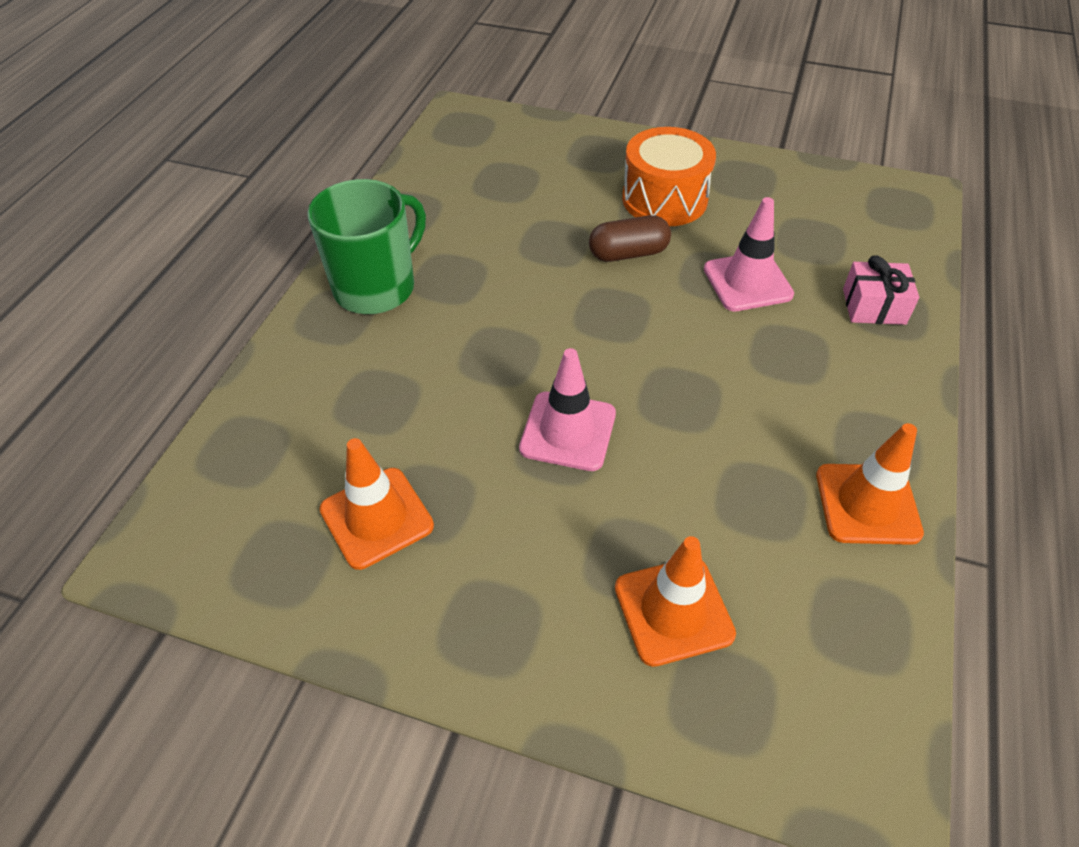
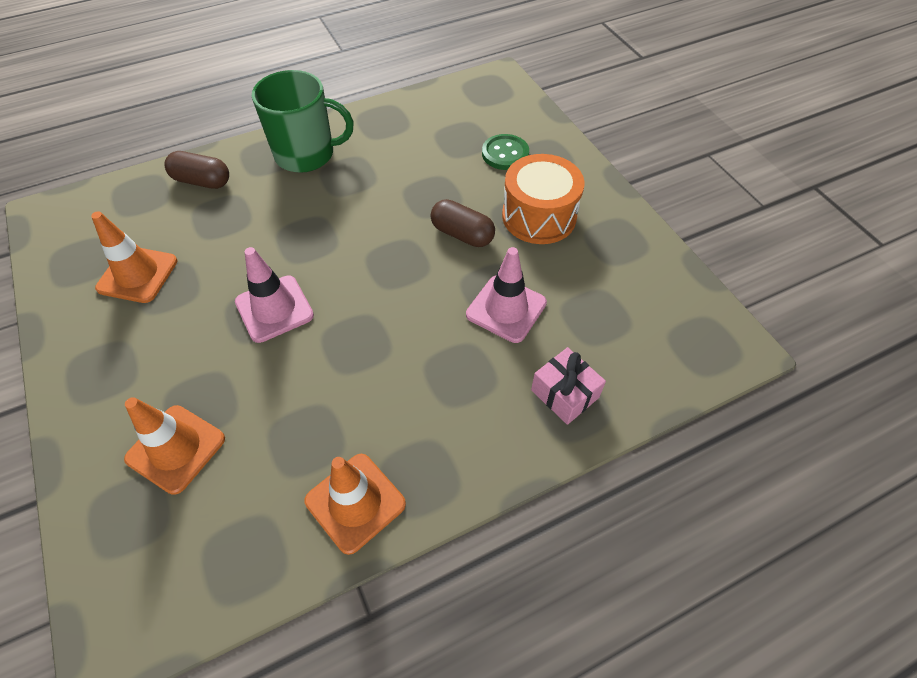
camera: 45 degrees right, 5 degrees up
(299, 386) = (202, 181): none -> brown capsule
(563, 170) = (505, 154): none -> green button

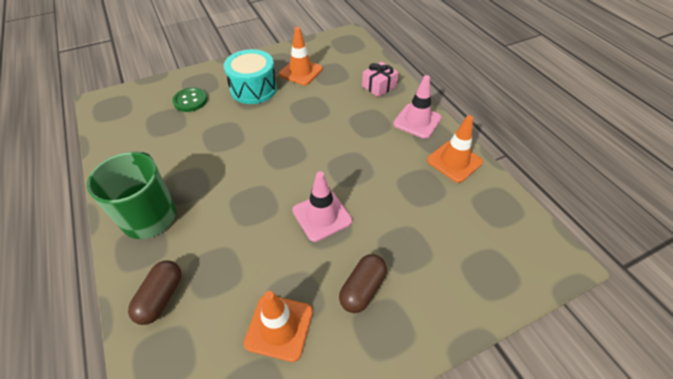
camera: 90 degrees left, 5 degrees down
(176, 449) = (440, 255): orange traffic cone -> orange traffic cone (301, 72)
(462, 234) = (263, 121): brown capsule -> brown capsule (362, 289)
(506, 309) = (325, 104): pink traffic cone -> pink traffic cone (417, 121)
(539, 216) = (253, 89): orange drum -> turquoise drum

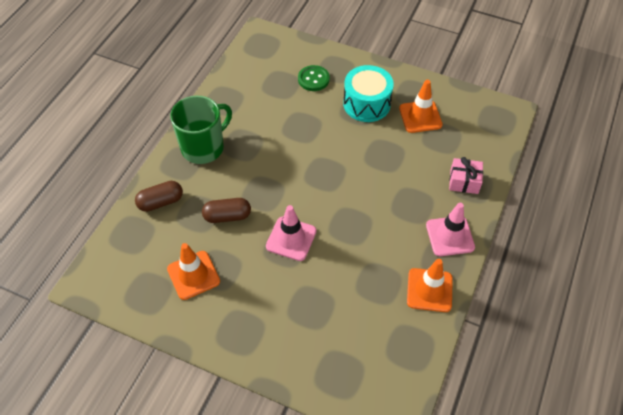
camera: 50 degrees right, 5 degrees up
(362, 289) = (256, 302): brown capsule -> brown capsule (227, 216)

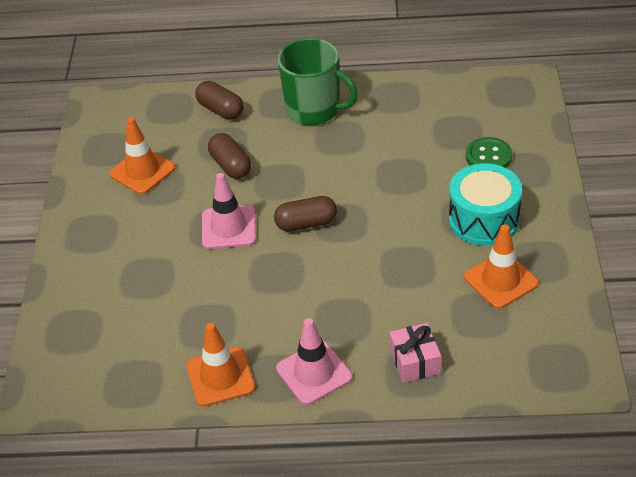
camera: 70 degrees right, 10 degrees down
(315, 193) = (306, 223): none -> brown capsule

